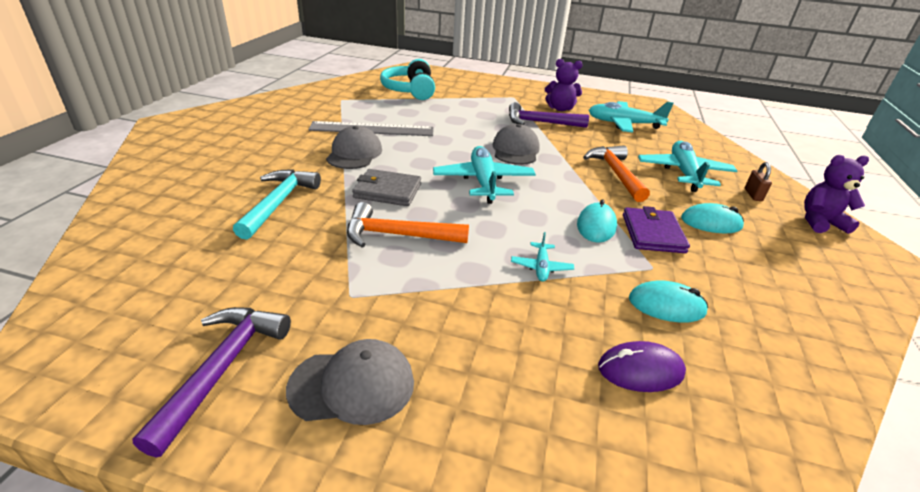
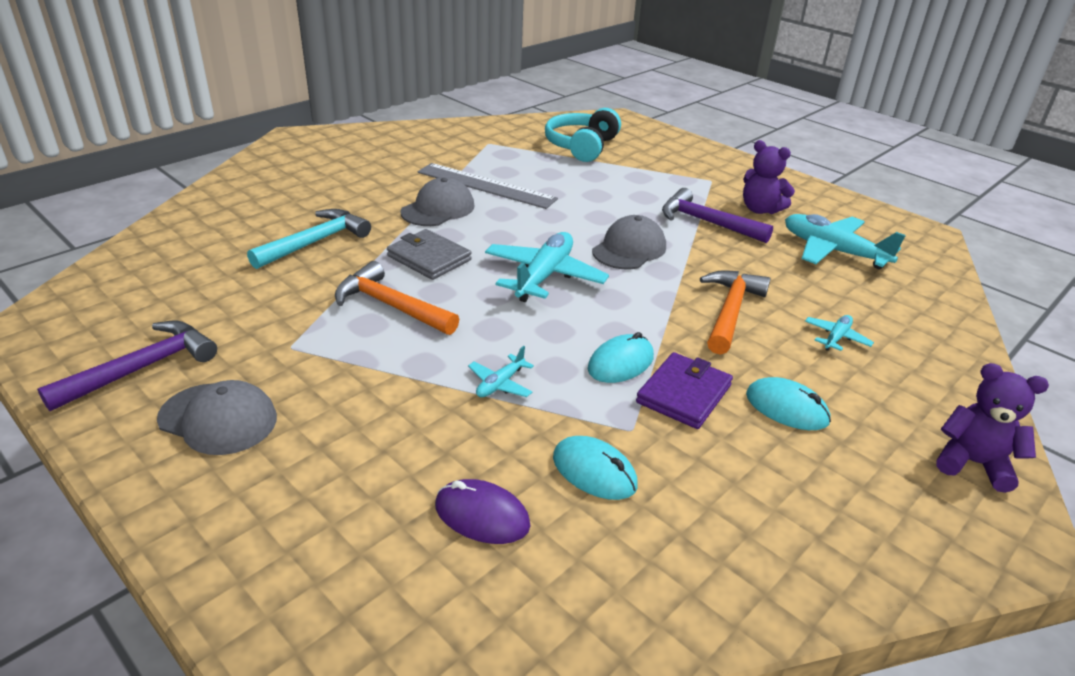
camera: 30 degrees right, 0 degrees up
(684, 173) = (836, 338): turquoise plane -> turquoise plane, size x0.48
(753, 195) = (910, 395): brown padlock -> none

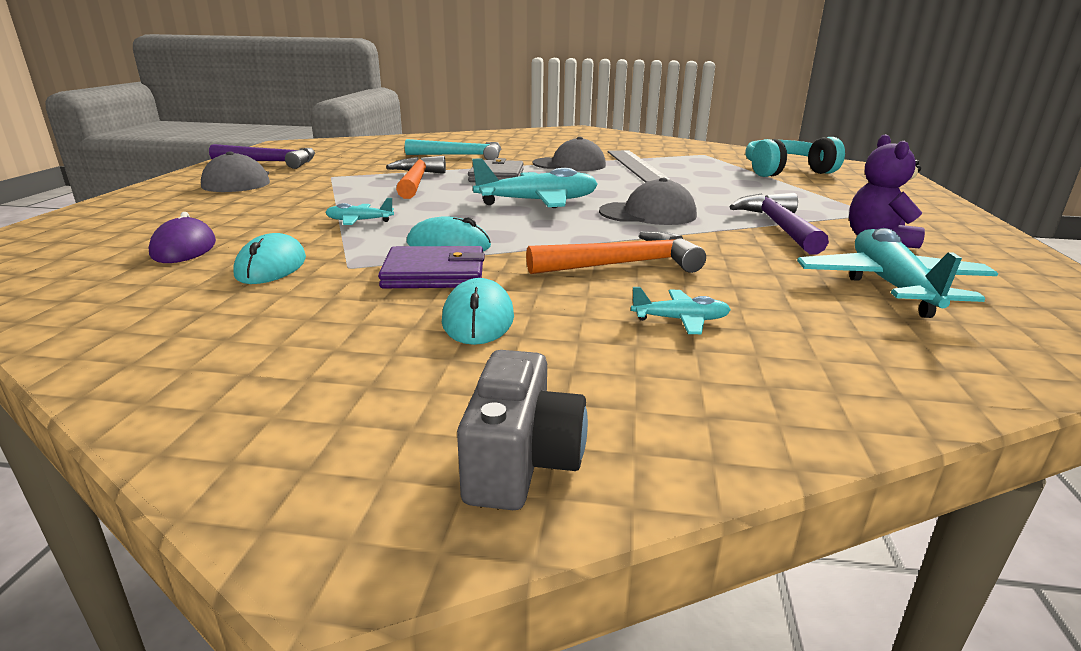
camera: 55 degrees right, 10 degrees down
(972, 463) = (521, 462): purple teddy bear -> grey camera

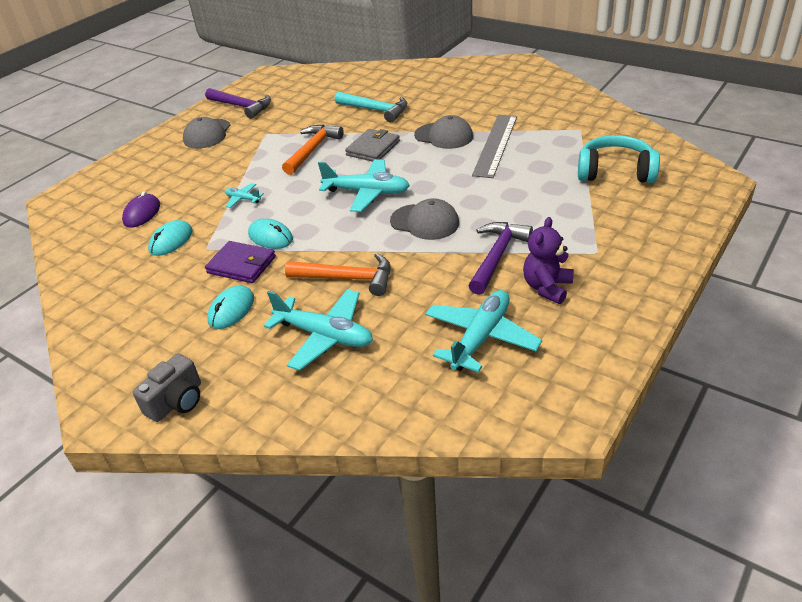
camera: 30 degrees right, 15 degrees up
(680, 320) = (324, 336): turquoise plane -> turquoise plane, size x2.07

